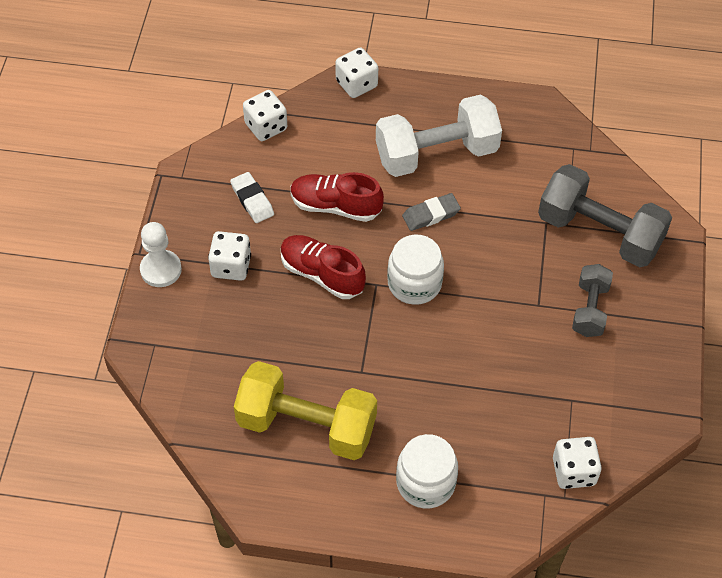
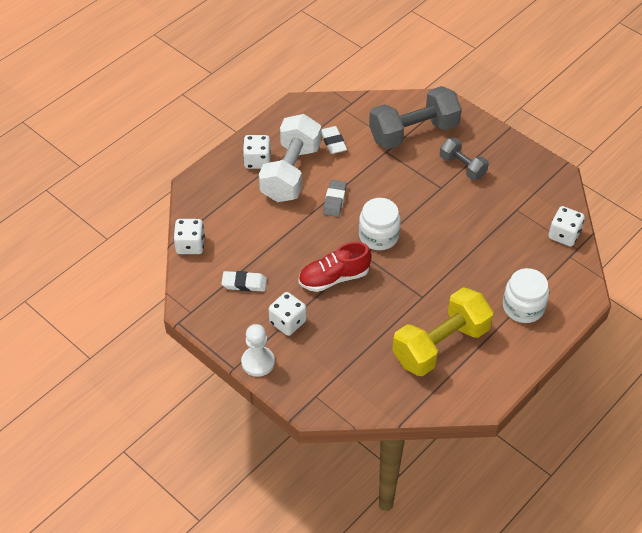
camera: 55 degrees left, 5 degrees down
(335, 206) = (287, 243): red shoe -> none
(356, 84) = (199, 181): white dice -> white dice (257, 161)
(514, 166) = (333, 142): none -> white eraser

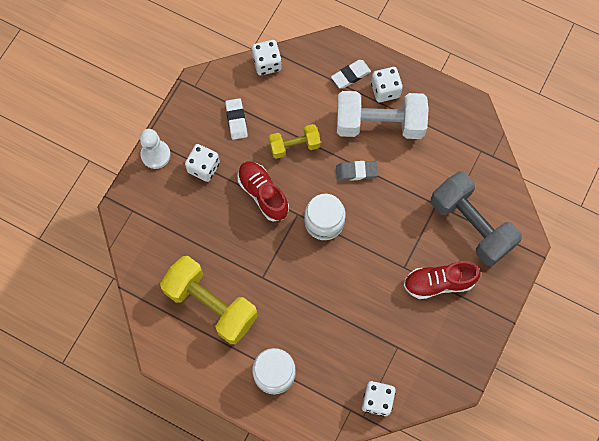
camera: 75 degrees right, 20 degrees up
(290, 242) = (294, 146): none -> yellow dumbbell
(333, 142) = (432, 152): white eraser -> white eraser (350, 75)
(462, 167) = (439, 283): grey dumbbell -> red shoe

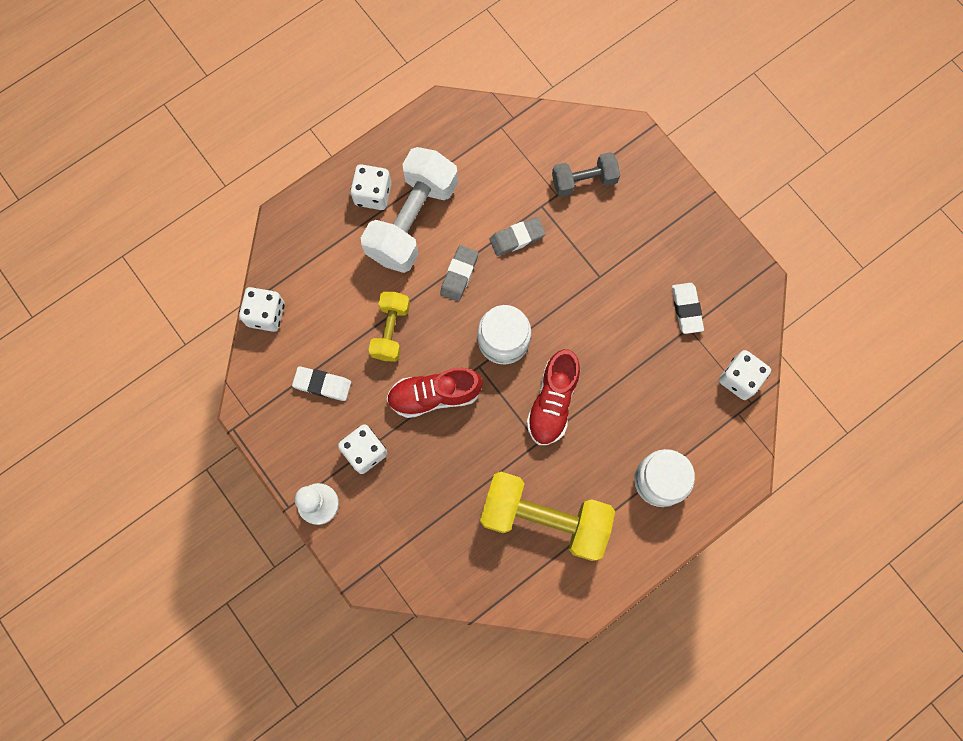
camera: 65 degrees left, 5 degrees up
(211, 304) = (544, 518): yellow dumbbell -> yellow dumbbell turned 45 degrees clockwise
(350, 75) = (333, 224): white eraser -> white eraser (686, 309)
(403, 198) = (517, 238): none -> grey eraser
(439, 283) = (635, 248): red shoe -> red shoe (552, 402)
(471, 225) = (584, 181): grey dumbbell -> grey dumbbell, size x0.55

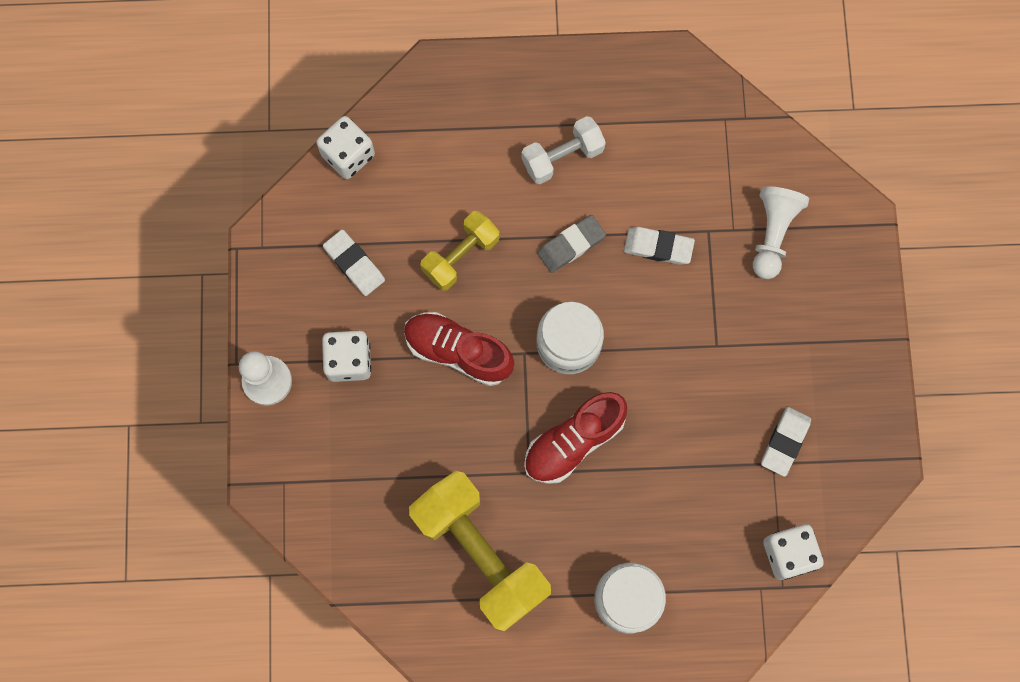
camera: 35 degrees right, 0 degrees up
(373, 194) = (541, 103): white dice -> none
(412, 220) = (562, 157): white dumbbell -> white dumbbell, size x0.55
(517, 238) = (658, 247): grey eraser -> white eraser
(584, 181) = (772, 234): grey dumbbell -> white pawn

